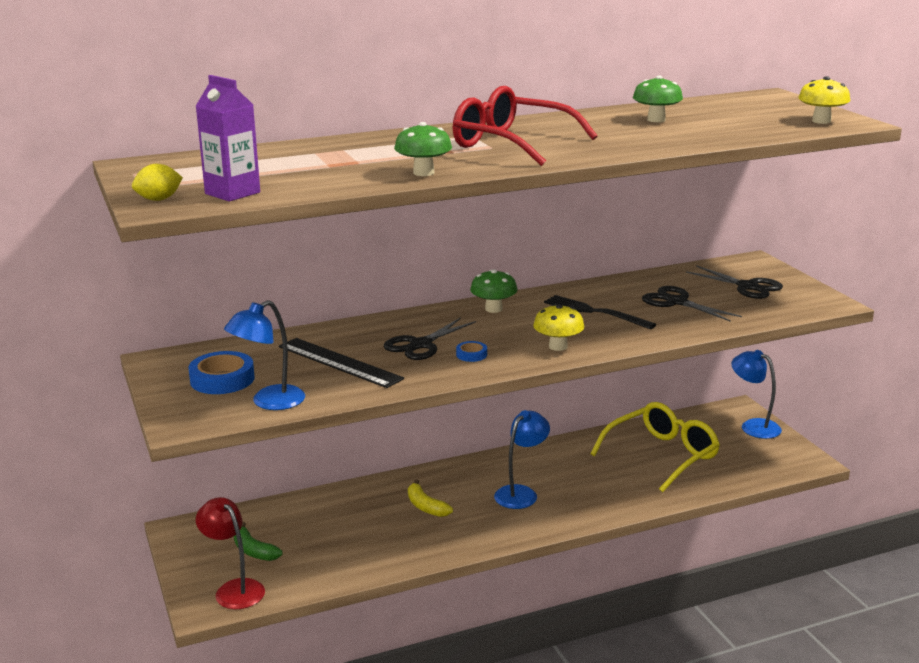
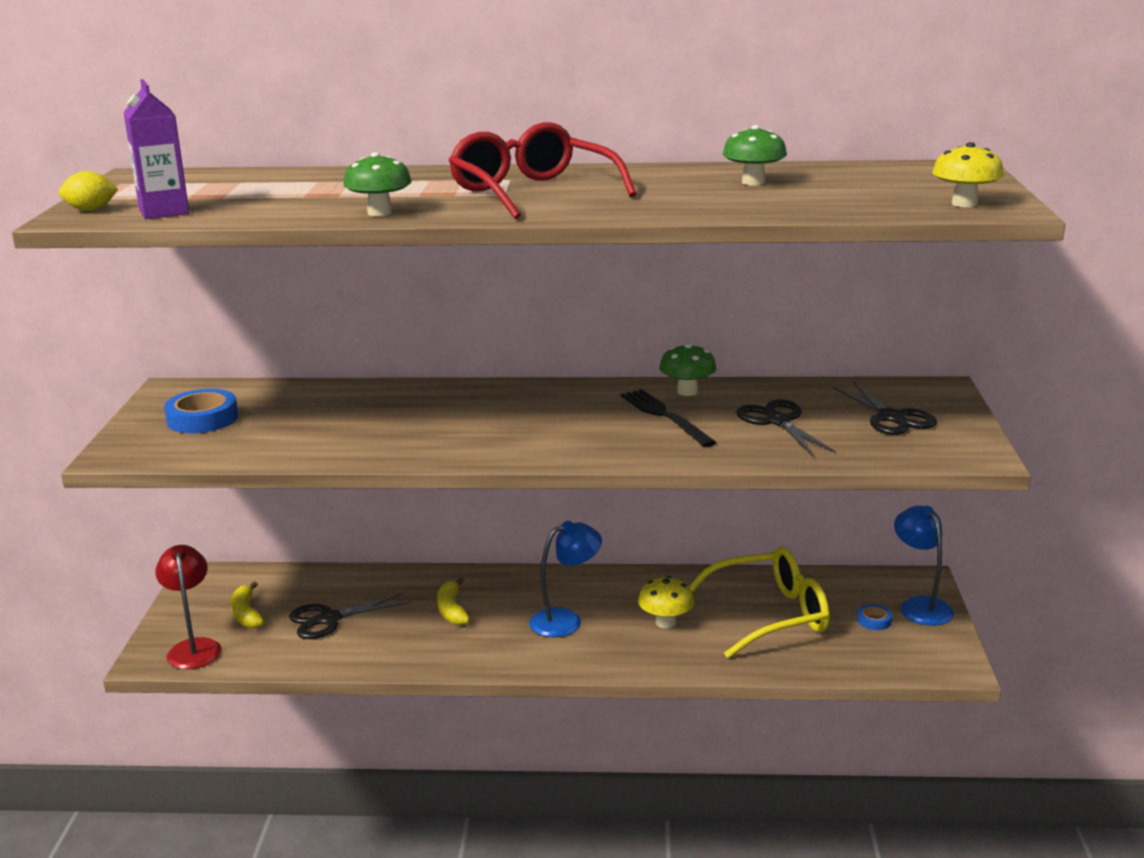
camera: 25 degrees right, 0 degrees up
(253, 551) = (246, 614): green banana -> yellow banana
(269, 402) = (215, 450): blue lamp -> none
(339, 362) = (329, 422): black ruler -> none
(420, 345) = (431, 419): black scissors -> black scissors (329, 619)
(471, 355) = (470, 439): blue tape -> blue tape (874, 620)
(493, 309) = (556, 394): green mushroom -> green mushroom (687, 391)
(558, 346) = (574, 447): yellow mushroom -> yellow mushroom (665, 622)

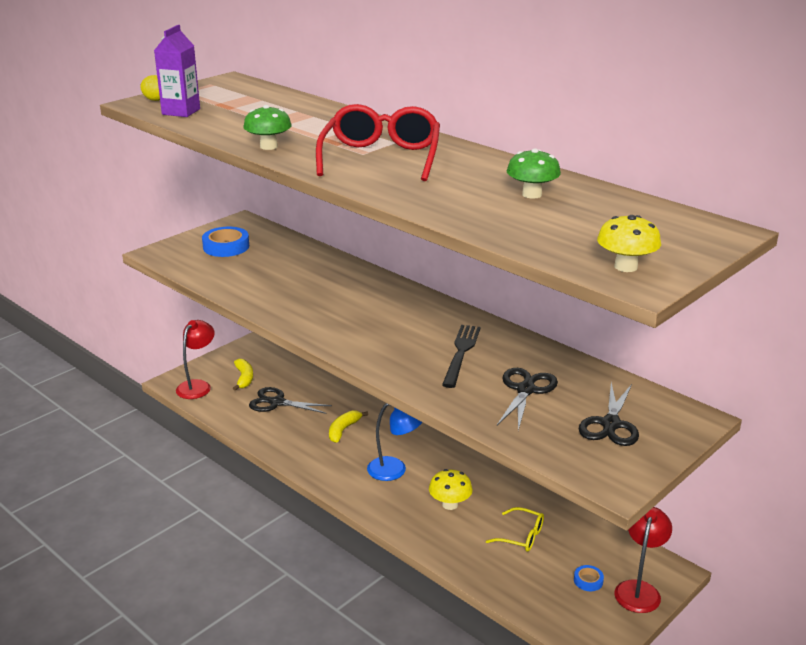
camera: 40 degrees right, 5 degrees up
(246, 614) = (244, 378): yellow banana -> yellow banana turned 150 degrees clockwise
(687, 391) = (508, 341): green mushroom -> none
(768, 615) = (521, 536): yellow glasses -> yellow glasses, size x0.50
(920, 606) = (639, 589): blue lamp -> red lamp

